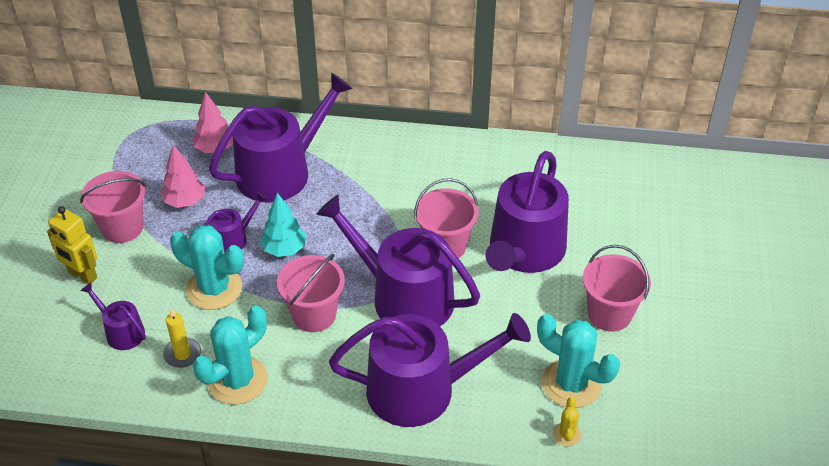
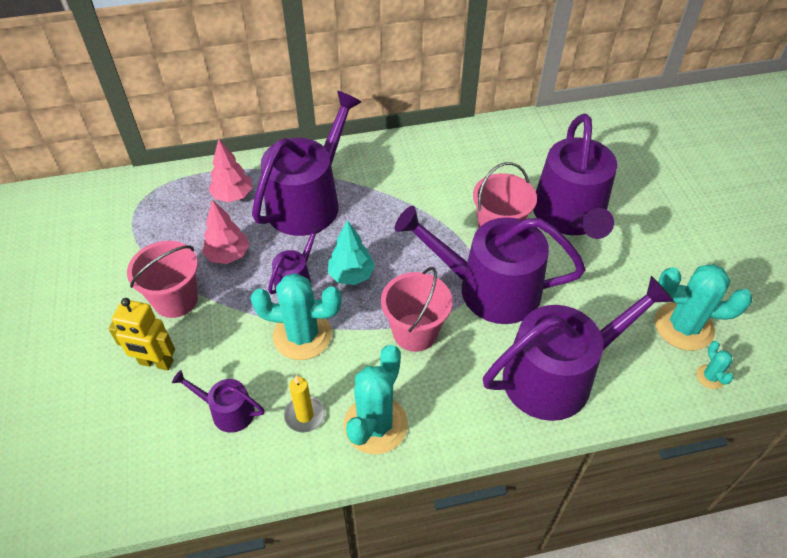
camera: 20 degrees left, 5 degrees up
(567, 434) = (710, 377): yellow cactus -> turquoise cactus
(609, 314) = (675, 251): pink bucket -> none

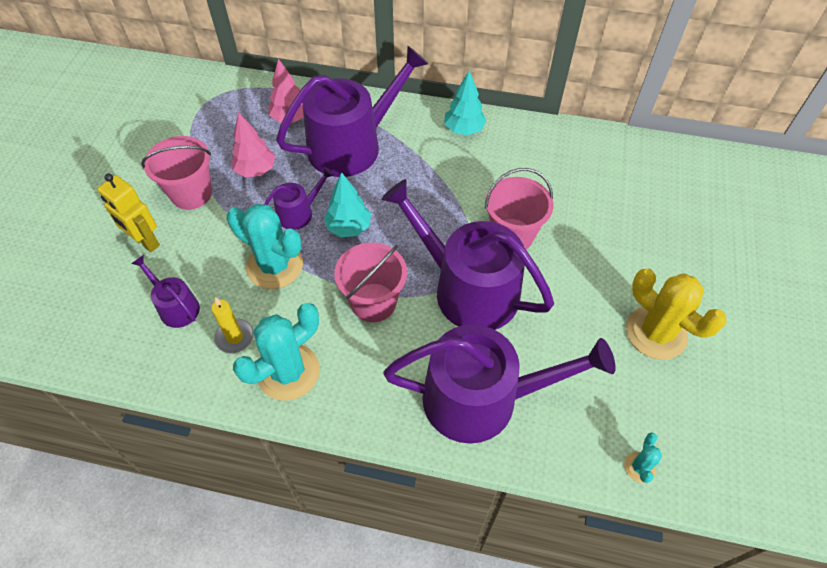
camera: 25 degrees right, 5 degrees up
(402, 154) = (464, 130): none -> turquoise tree
(570, 216) = (593, 248): purple watering can -> none
(658, 266) = (656, 333): none -> yellow cactus
(683, 326) = (643, 405): turquoise cactus -> none

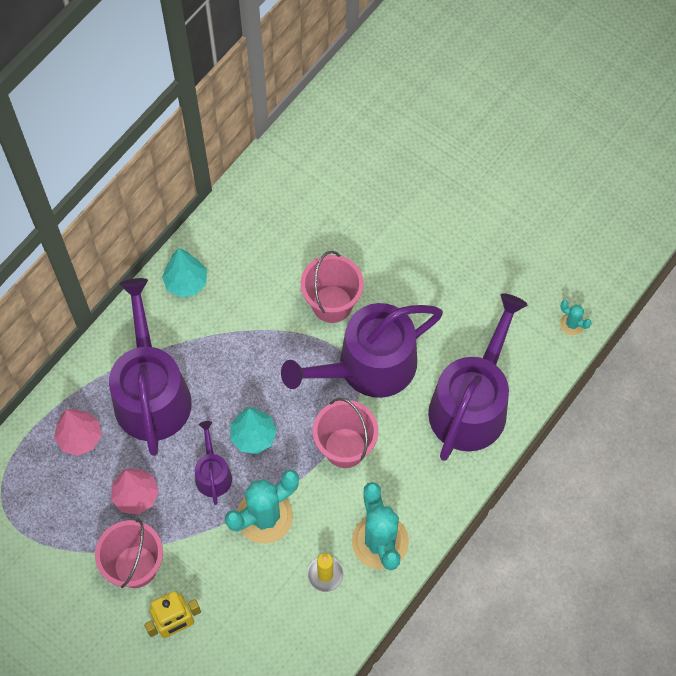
camera: 65 degrees left, 10 degrees up
(176, 307) = (268, 616): purple watering can -> none
(656, 333) = (476, 248): yellow cactus -> none

